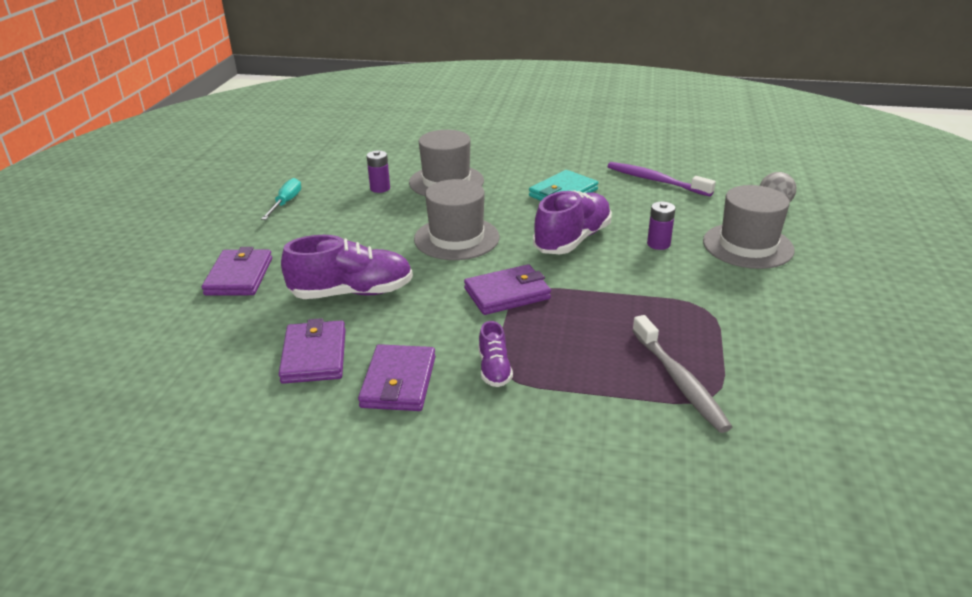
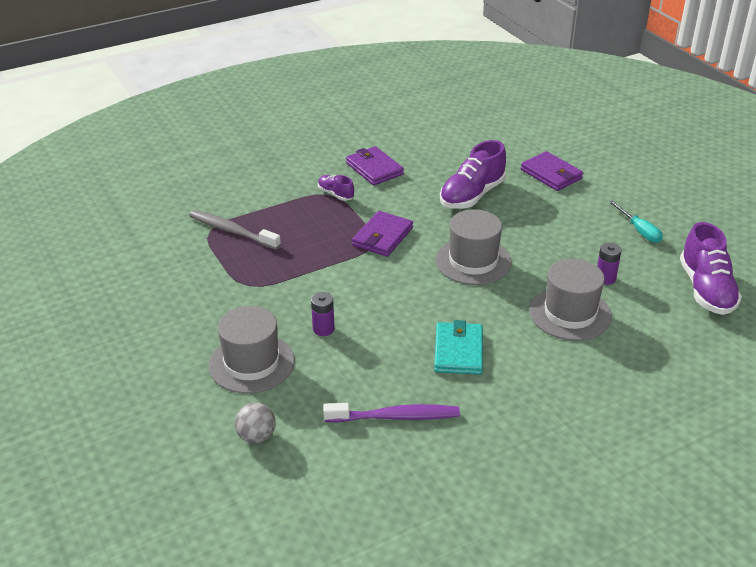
camera: 140 degrees right, 5 degrees up
(314, 356) = (433, 160): purple wallet -> none
(572, 240) = (391, 301): purple shoe -> purple shoe (706, 289)

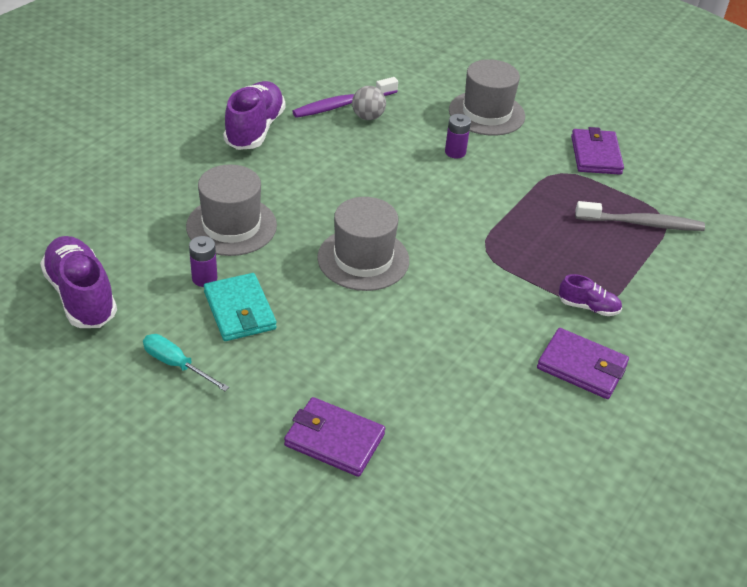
camera: 150 degrees right, 5 degrees up
(256, 436) = (433, 71): grey ball -> grey ball (368, 117)
(382, 237) = (483, 262): purple wallet -> purple wallet (596, 155)
(458, 351) = (323, 163): turquoise wallet -> turquoise wallet (239, 310)
(472, 195) = (422, 359): purple shoe -> purple shoe (255, 129)

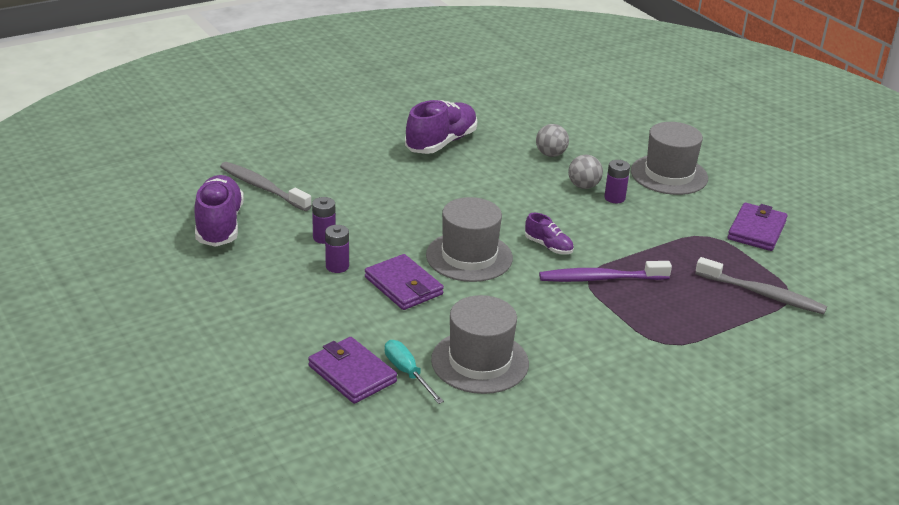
camera: 25 degrees right, 10 degrees down
(101, 233) = (263, 188): none -> grey toothbrush
(176, 364) = (261, 289): turquoise screwdriver -> turquoise screwdriver (407, 373)
(231, 226) = (372, 207): grey hat -> grey hat (480, 362)
(239, 310) = (337, 266): turquoise wallet -> purple battery
(343, 104) = (534, 140): purple toothbrush -> purple toothbrush (600, 278)
(419, 146) = (583, 186): none -> grey ball
(581, 367) = (613, 385): purple wallet -> purple wallet (403, 286)
(588, 307) = (655, 343): purple shoe -> purple shoe (548, 246)

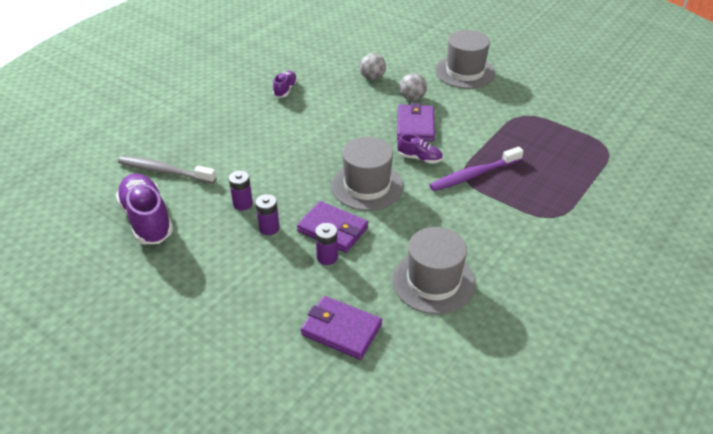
camera: 20 degrees left, 10 degrees up
(407, 373) = (384, 312): turquoise screwdriver -> none
(441, 143) = (285, 90): purple shoe -> purple shoe, size x0.52
(614, 198) = (440, 102): purple battery -> purple battery (327, 257)
(756, 230) = (551, 101): purple wallet -> purple wallet (415, 125)
(762, 294) = (589, 153): grey toothbrush -> none

